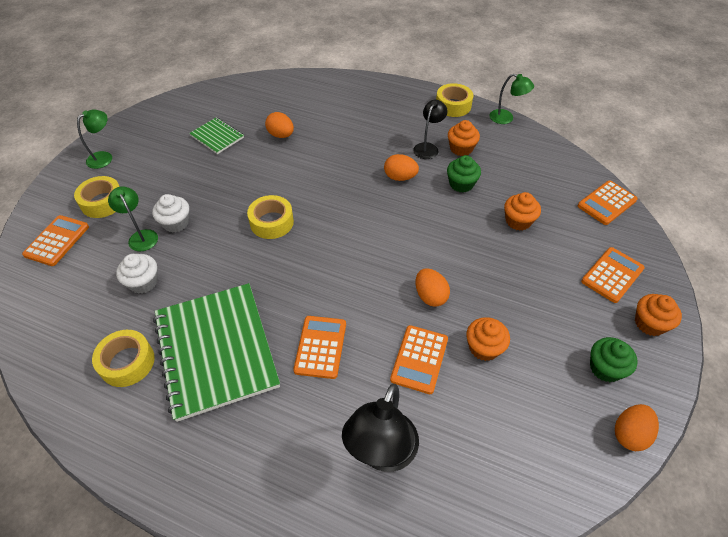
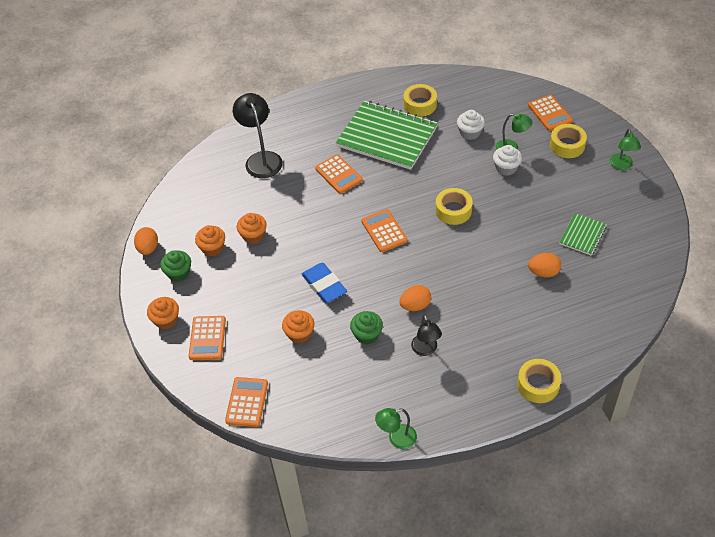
camera: 140 degrees right, 0 degrees up
(217, 137) = (582, 235): green notebook -> green notebook turned 60 degrees counterclockwise
(419, 359) = (282, 205): orange calculator -> orange calculator (384, 231)
(430, 296) = (308, 240): orange egg -> none
(453, 105) = (456, 416): yellow tape -> yellow tape (538, 385)
(458, 243) = (324, 285): none -> blue eraser
(461, 148) = (400, 370): orange cupcake -> orange cupcake (212, 248)

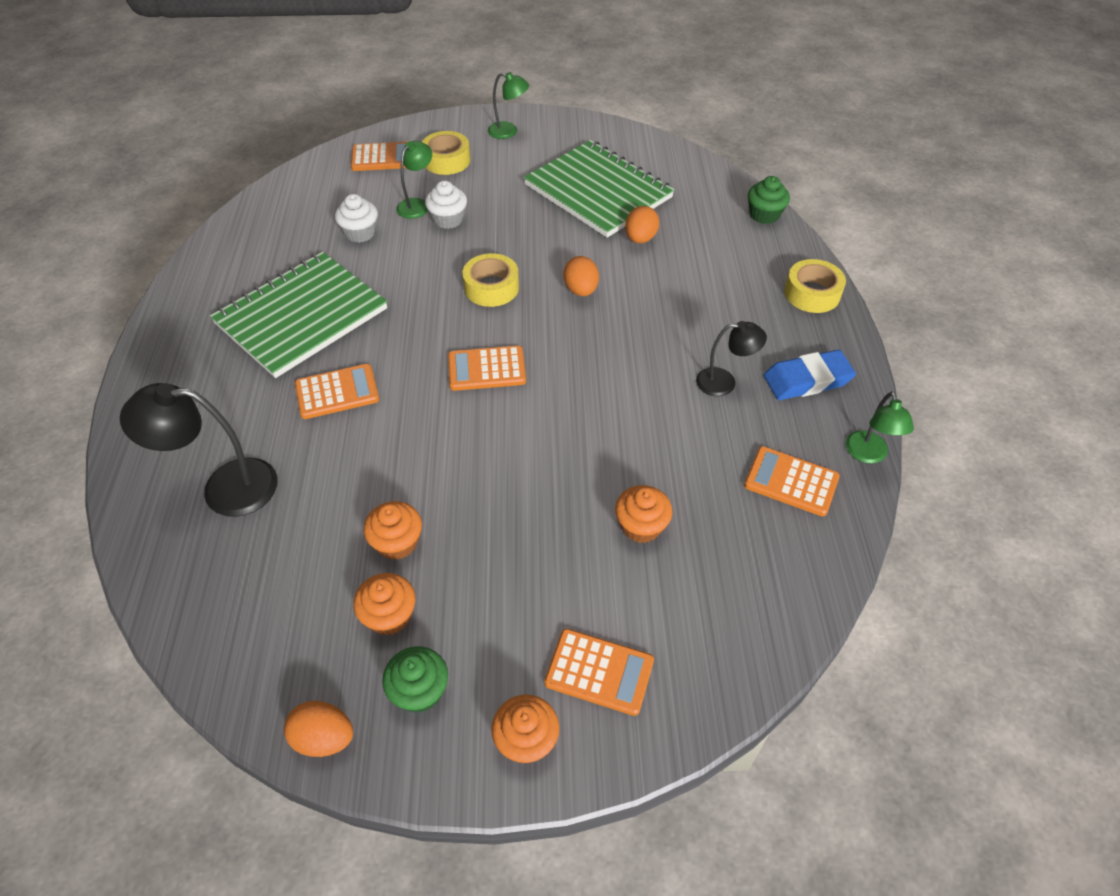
camera: 75 degrees left, 0 degrees up
(247, 402) = (758, 638): orange calculator -> orange calculator (791, 482)
(324, 285) = (557, 469): blue eraser -> blue eraser (807, 380)
(367, 334) = (674, 440): green cupcake -> green cupcake (764, 215)
(415, 305) = (642, 372): orange egg -> orange egg (581, 290)
(420, 105) = (265, 265): yellow tape -> none
(582, 235) = (598, 191): green notebook -> green notebook, size x2.10

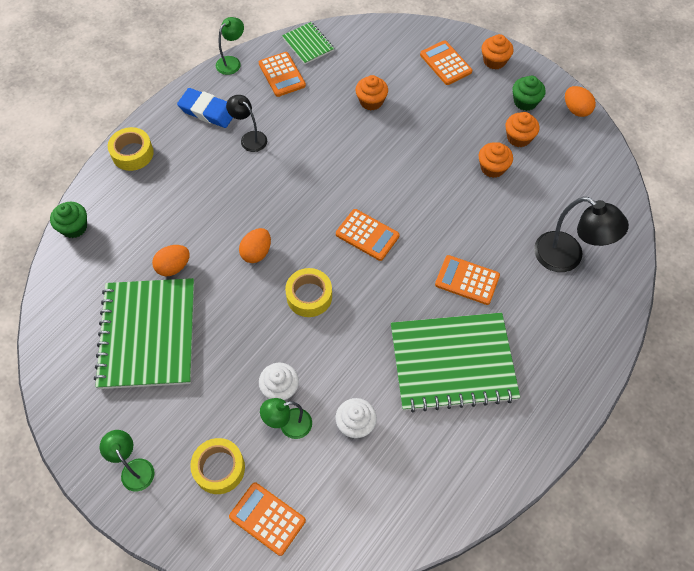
camera: 140 degrees left, 10 degrees up
(818, 552) = (308, 44): none -> green notebook

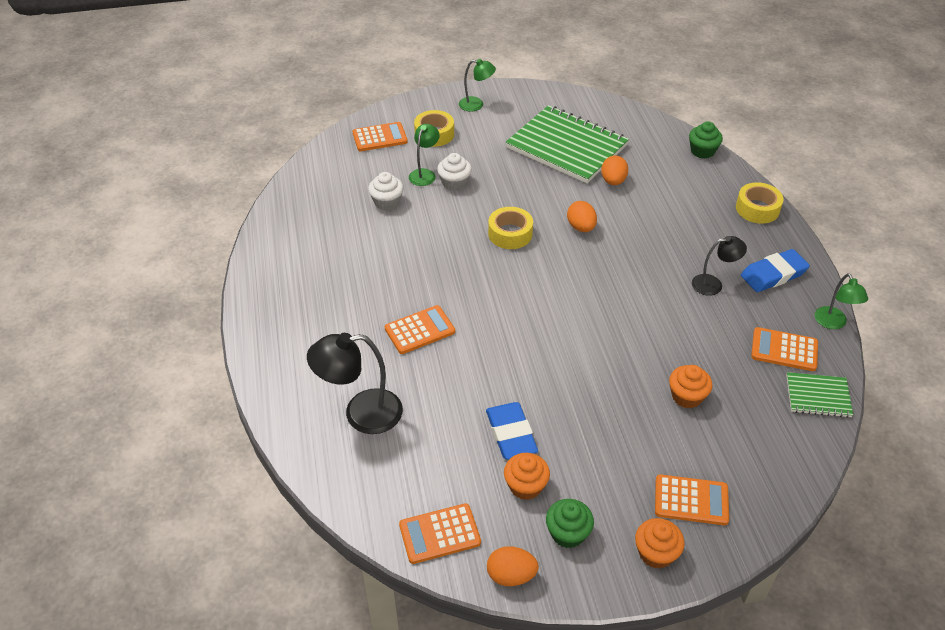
camera: 130 degrees right, 15 degrees down
(367, 235) = (530, 297): orange calculator -> orange calculator (440, 534)
(452, 363) = (366, 275): green notebook -> none
(492, 168) = (511, 434): orange cupcake -> blue eraser

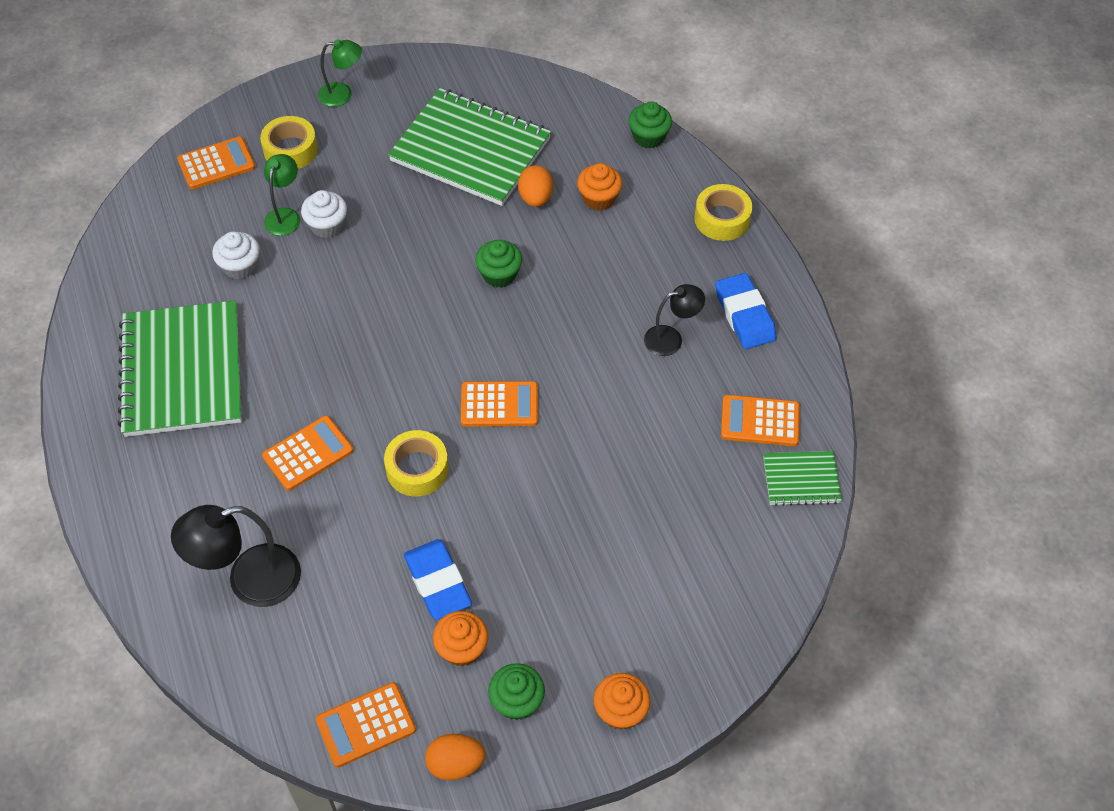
camera: 10 degrees left, 10 degrees up
(333, 264) = (182, 371): none -> green notebook
(510, 234) = (408, 295): yellow tape -> yellow tape (417, 469)
(581, 227) = (499, 274): orange egg -> green cupcake
(687, 396) = (646, 501): orange cupcake -> orange cupcake (598, 198)
(691, 500) = (657, 638): orange calculator -> orange calculator (499, 404)
(773, 274) = (744, 315): blue eraser -> blue eraser turned 75 degrees counterclockwise
(833, 323) = (818, 376): green lamp -> none

